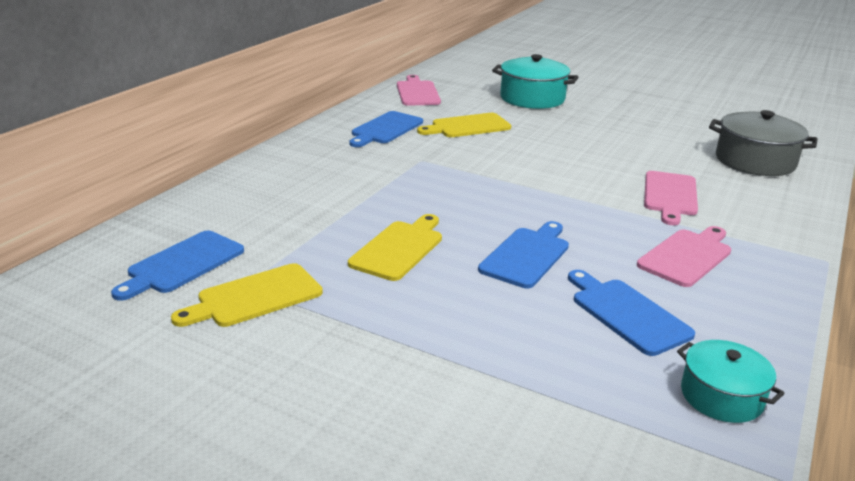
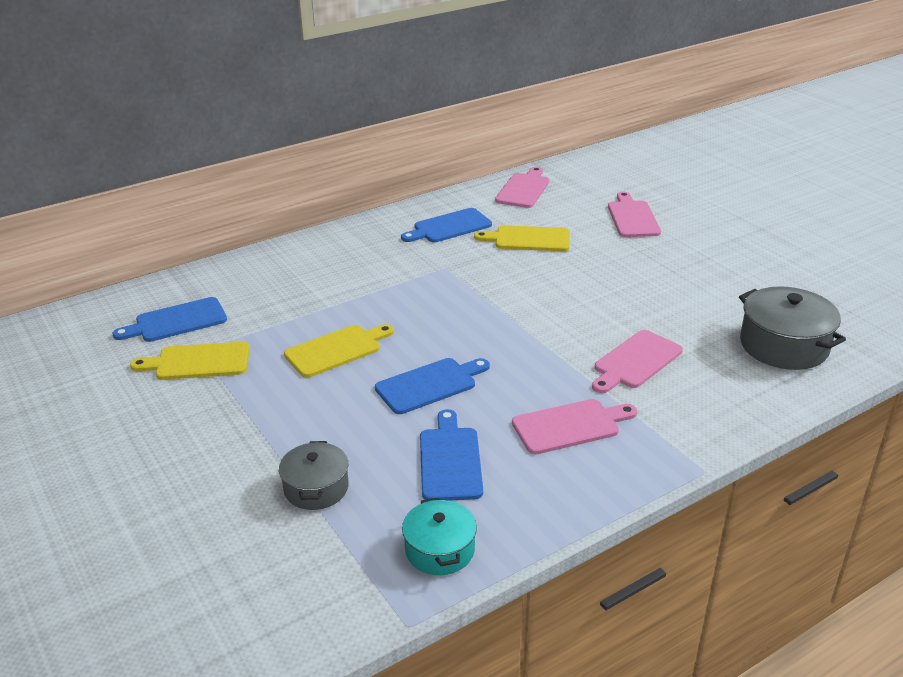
camera: 30 degrees right, 5 degrees up
(532, 98) = (632, 217): turquoise pot -> pink cutting board
(534, 380) = (316, 488): none -> grey pot

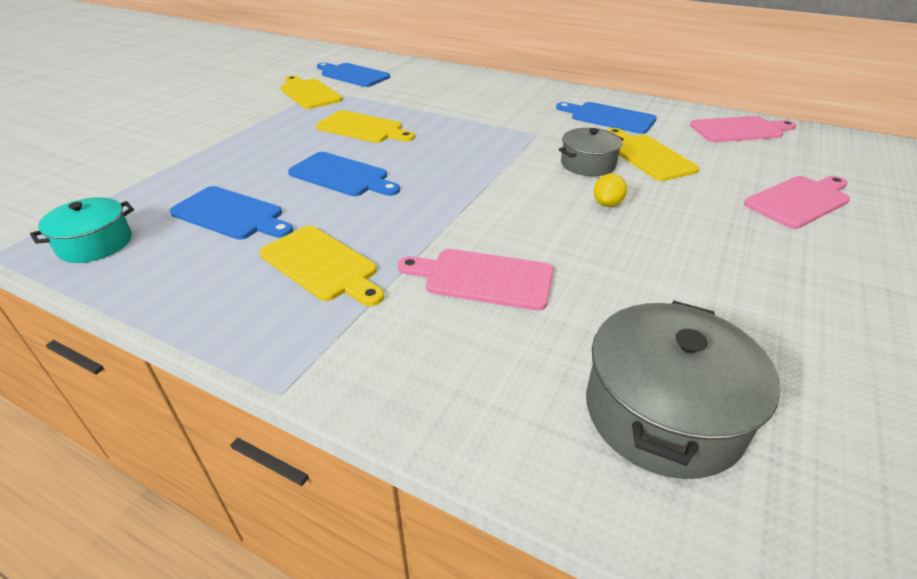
camera: 60 degrees right, 5 degrees up
(316, 488) = (171, 170): grey pot -> grey pot (588, 164)
(450, 460) = (231, 214): blue cutting board -> blue cutting board turned 60 degrees clockwise
(570, 426) = (321, 265): pink cutting board -> yellow cutting board
(581, 282) = (607, 204): none -> yellow lemon

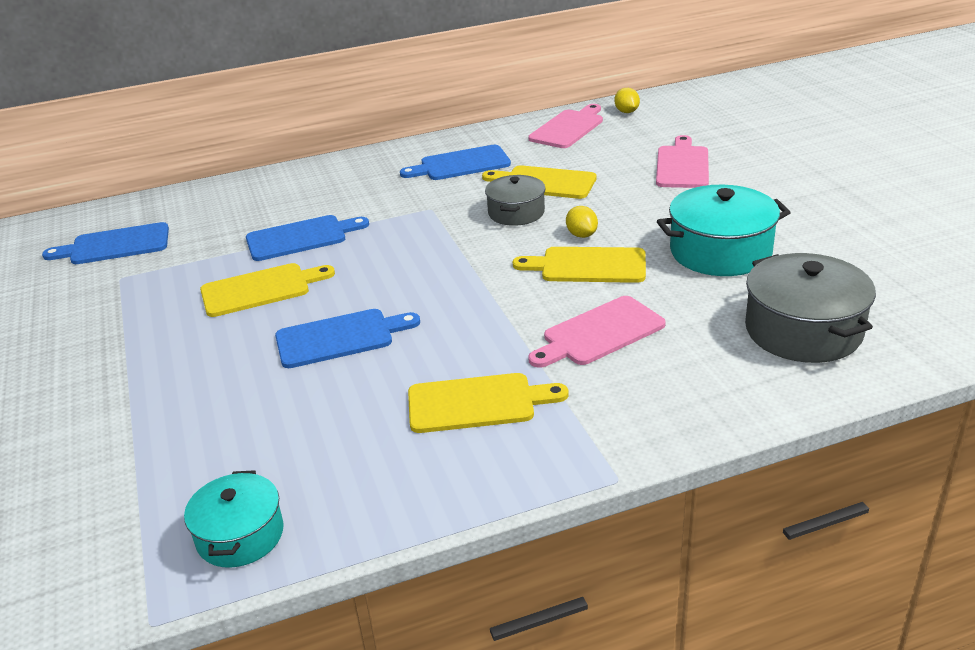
camera: 45 degrees left, 5 degrees down
(231, 214) = (313, 428): blue cutting board -> blue cutting board (301, 238)
(309, 93) = (110, 290): yellow cutting board -> yellow cutting board (588, 266)
(707, 286) = (720, 251): none -> turquoise pot
(817, 140) = (626, 112): none -> yellow lemon

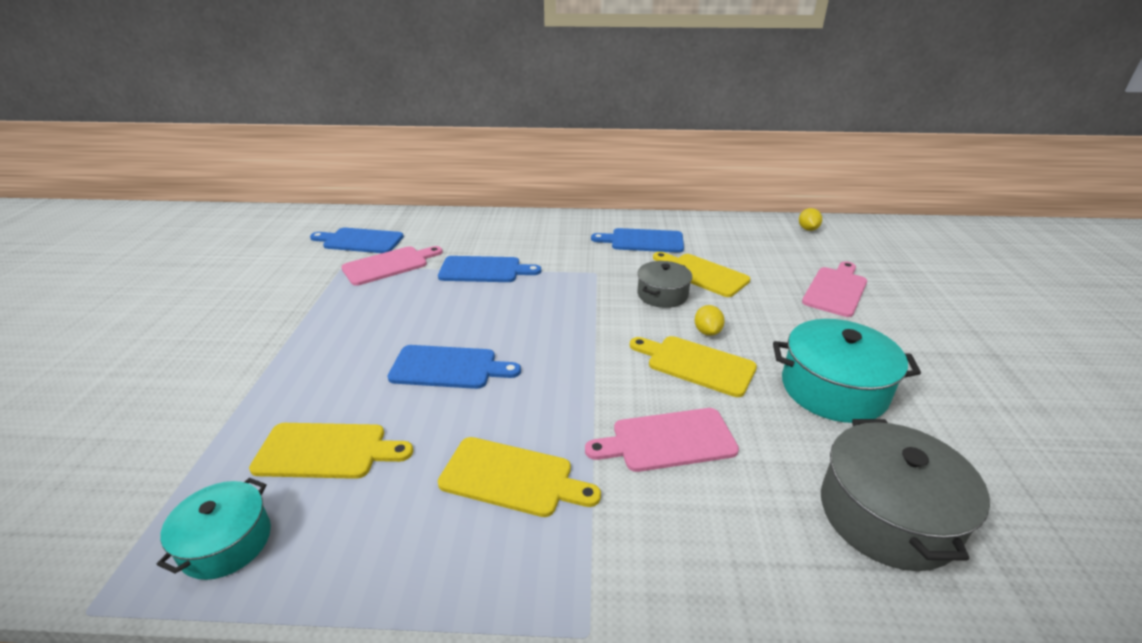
camera: 20 degrees right, 0 degrees up
(260, 289) = (424, 305): yellow cutting board -> yellow cutting board (326, 451)
(568, 128) = (749, 231): pink cutting board -> pink cutting board (389, 265)

